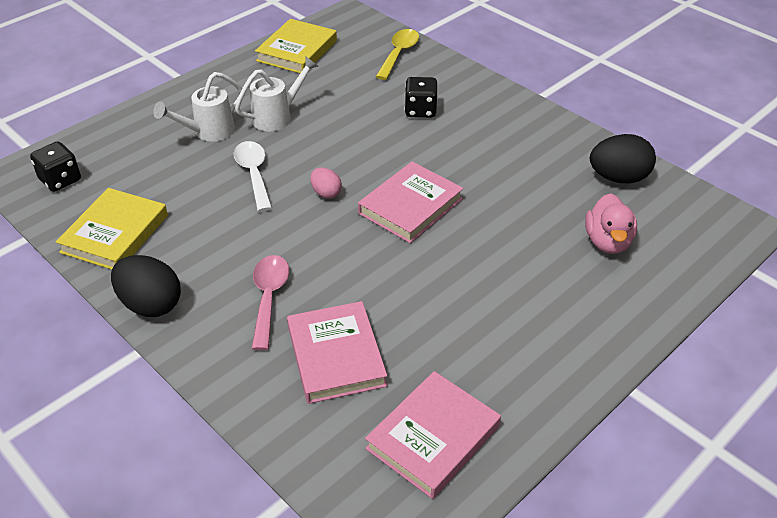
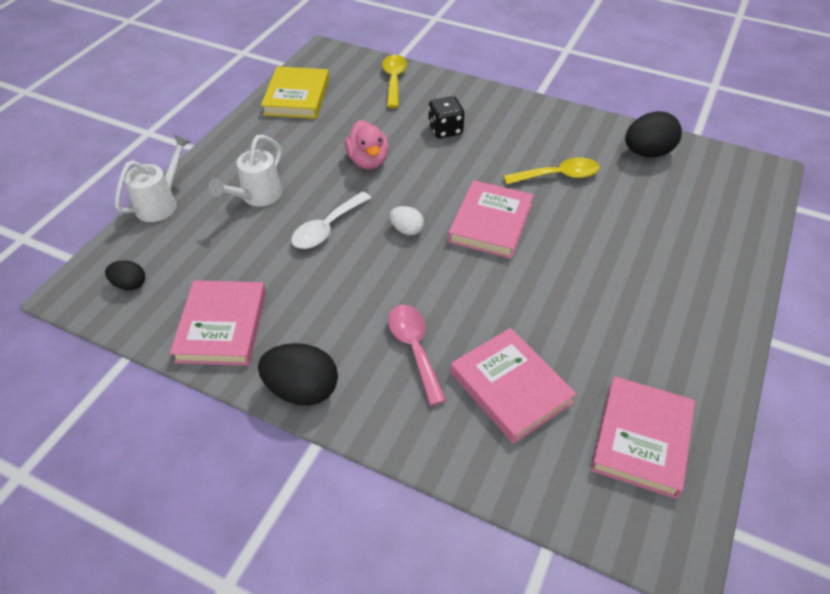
camera: 20 degrees left, 5 degrees up
(60, 180) = (130, 285): black dice -> black egg
(115, 234) = (222, 326): yellow book -> pink book
(254, 174) = (327, 228): white spoon -> white spoon turned 105 degrees counterclockwise
(277, 117) = (316, 166): white watering can -> white watering can (161, 203)
(326, 193) = (406, 230): pink egg -> white egg
(508, 178) = (558, 176): none -> yellow spoon
(607, 242) = (673, 213): pink duck -> pink duck (368, 161)

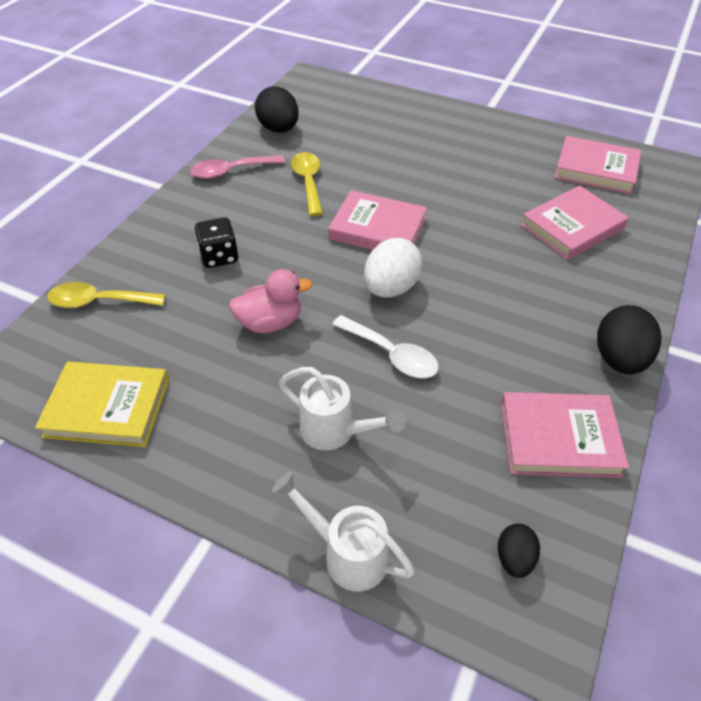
camera: 90 degrees left, 0 degrees up
(406, 230) = (391, 288): white egg -> white egg, size x1.79
(414, 348) = (547, 282): pink spoon -> pink spoon (231, 171)

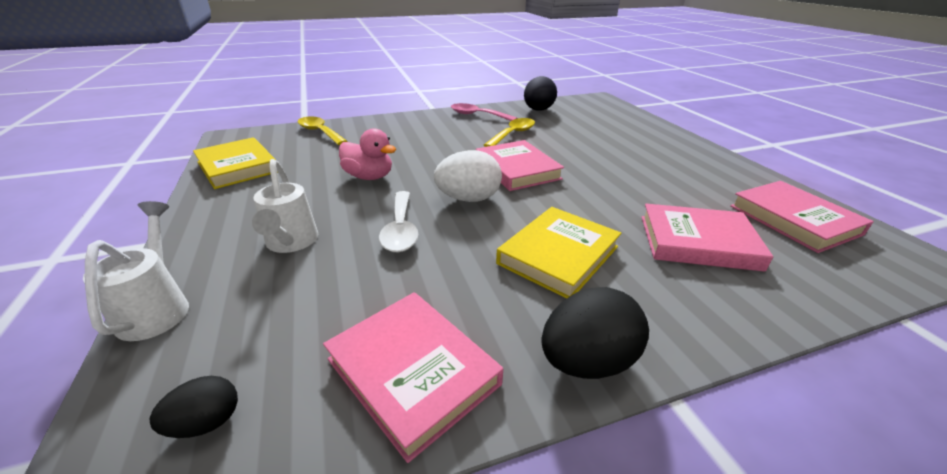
camera: 45 degrees right, 15 degrees down
(219, 256) = (403, 141): black dice -> none
(517, 297) = (558, 255): none -> yellow book

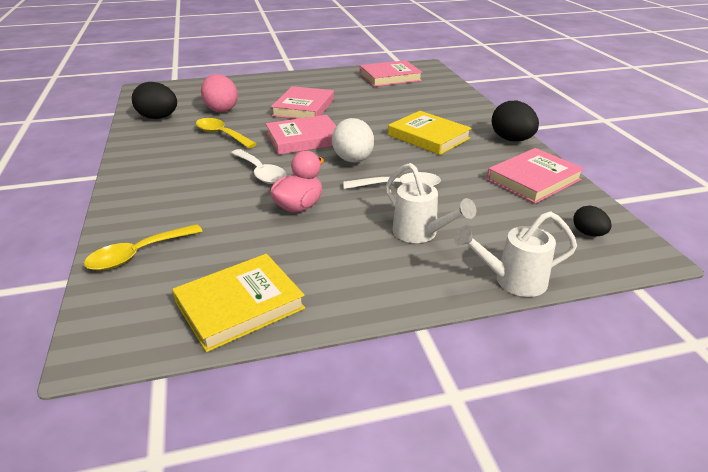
camera: 85 degrees left, 0 degrees up
(291, 243) = (420, 234): white watering can -> white watering can turned 60 degrees clockwise
(436, 156) = (261, 173): none -> white spoon
(477, 115) = (150, 148): pink spoon -> none
(572, 128) = (221, 109): none -> pink egg
(697, 242) = (413, 101): pink book -> pink book (304, 108)

